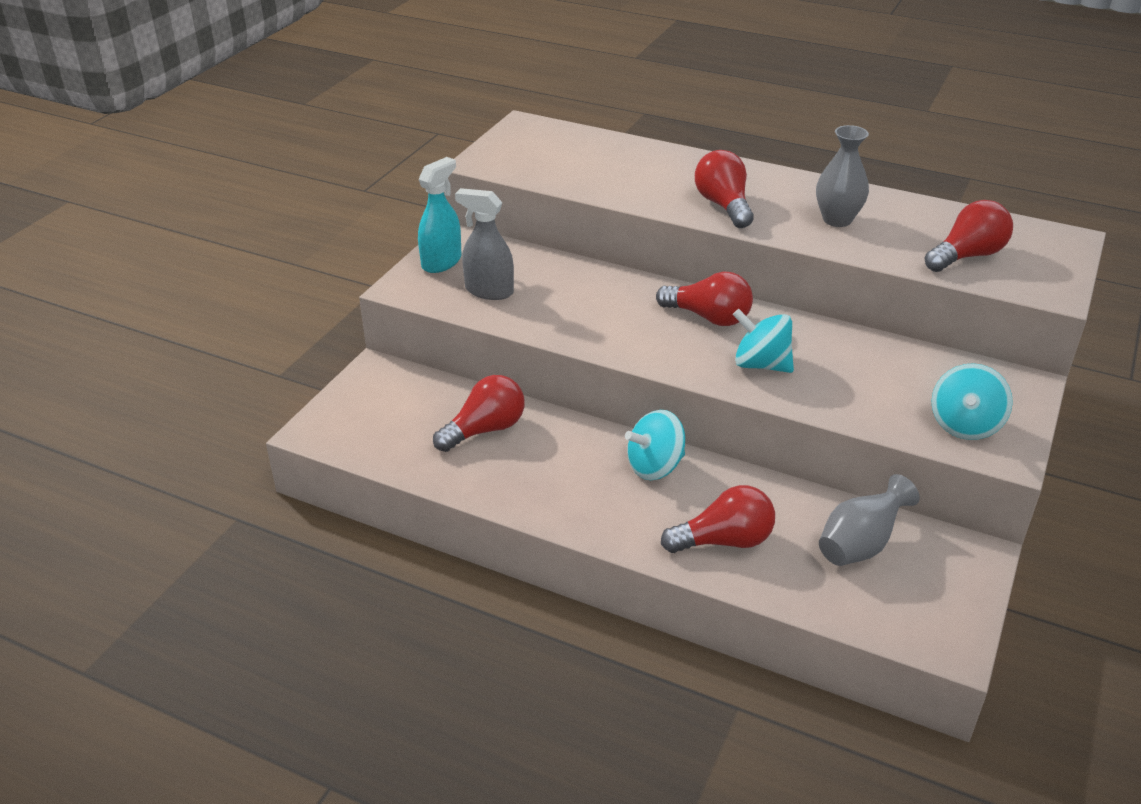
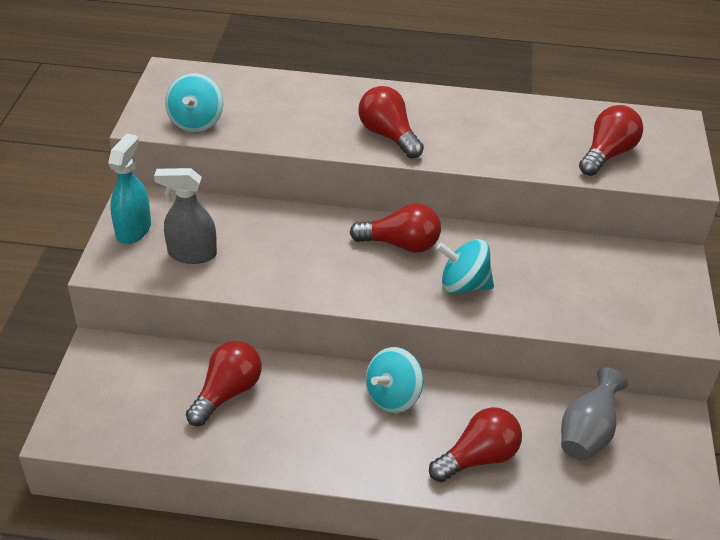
camera: 20 degrees left, 5 degrees up
(837, 220) = (489, 134): grey vase -> none
(964, 425) = (646, 311): turquoise spinning top -> turquoise spinning top (196, 122)

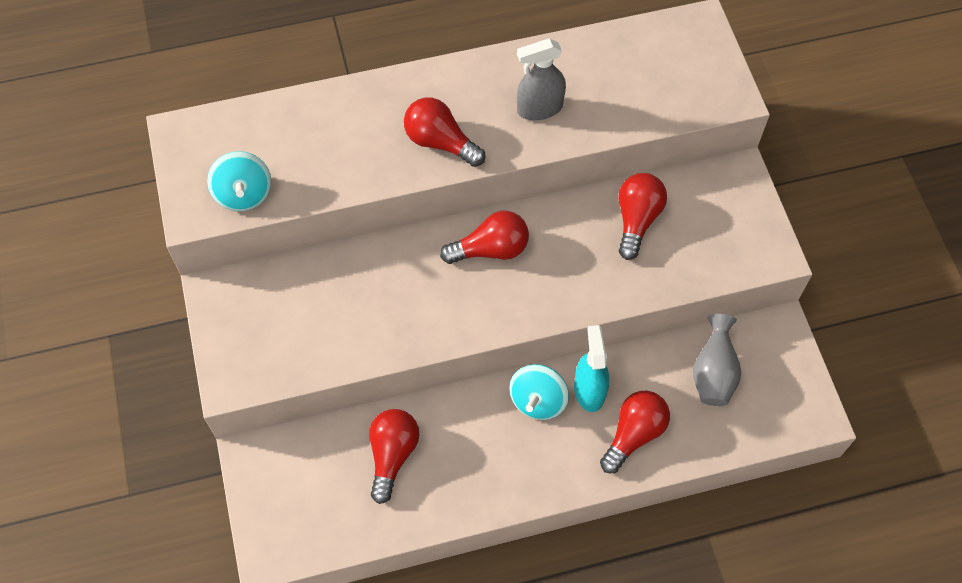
camera: 20 degrees left, 20 degrees up
(133, 230) = (231, 329): turquoise spray bottle -> turquoise spray bottle (589, 390)
(192, 254) = (302, 336): grey spray bottle -> grey spray bottle (539, 108)
(463, 285) = (566, 276): turquoise spinning top -> none
(607, 154) = (652, 91): red light bulb -> red light bulb (637, 220)

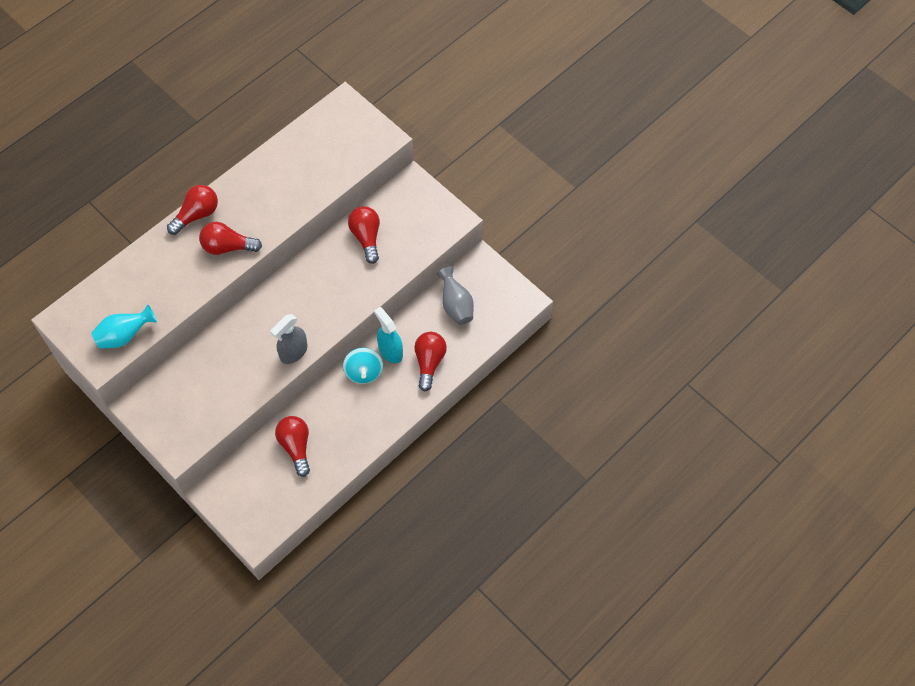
camera: 30 degrees left, 0 degrees up
(244, 194) = (125, 335): turquoise spinning top -> turquoise vase
(491, 249) = (290, 297): red light bulb -> red light bulb (197, 215)
(539, 108) = (276, 198): grey spray bottle -> grey spray bottle (293, 352)

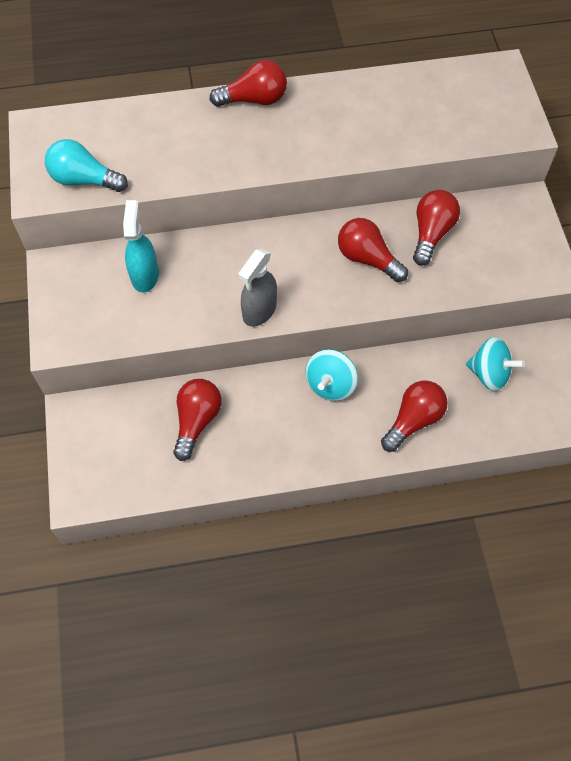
camera: 35 degrees right, 0 degrees up
(125, 335) = (84, 180): turquoise vase -> turquoise light bulb
(227, 247) = (262, 149): red light bulb -> red light bulb (367, 258)
(293, 352) = (259, 310): grey spray bottle -> grey spray bottle turned 45 degrees counterclockwise
(390, 351) = (377, 379): turquoise spray bottle -> turquoise spray bottle (145, 275)
(456, 305) = (489, 374): grey vase -> turquoise spinning top

